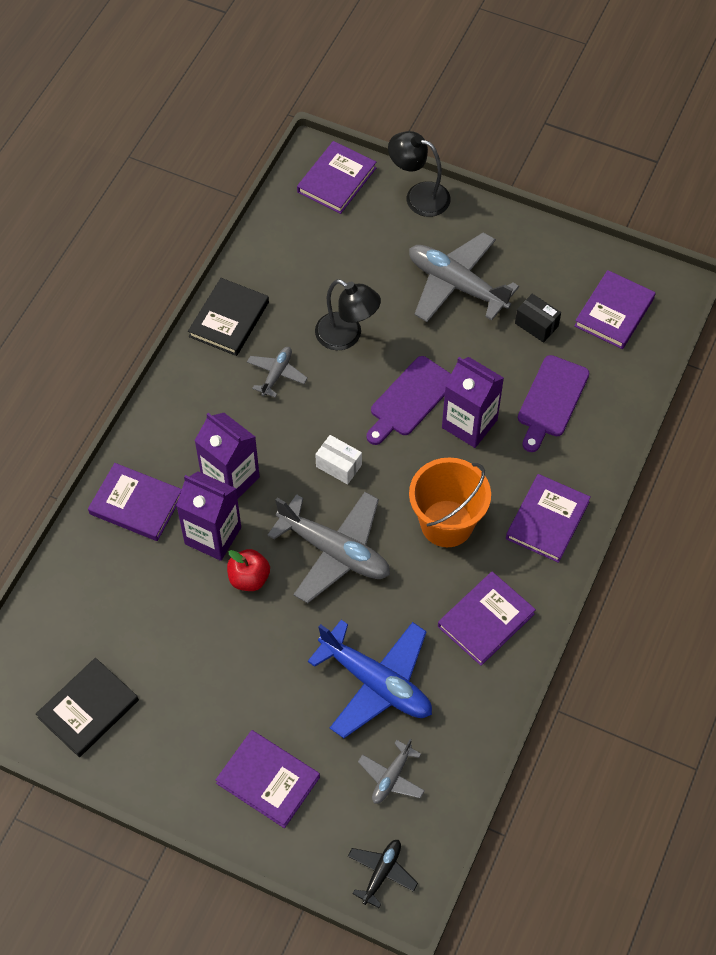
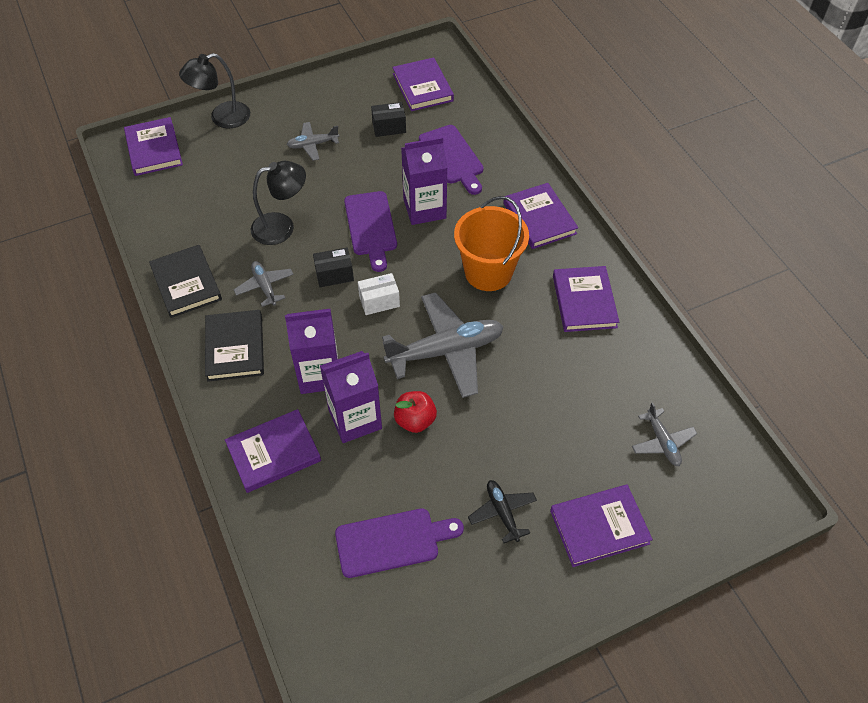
camera: 50 degrees left, 5 degrees down
(88, 709) = (423, 620): black book -> black book (235, 348)
(132, 641) = (392, 541): none -> purple cutting board
(334, 413) = (334, 275): none -> black box
(376, 683) = (577, 399): blue plane -> none
(381, 873) = (737, 503): black plane -> black plane (502, 512)
(457, 285) = (313, 145): grey plane -> grey plane, size x0.50

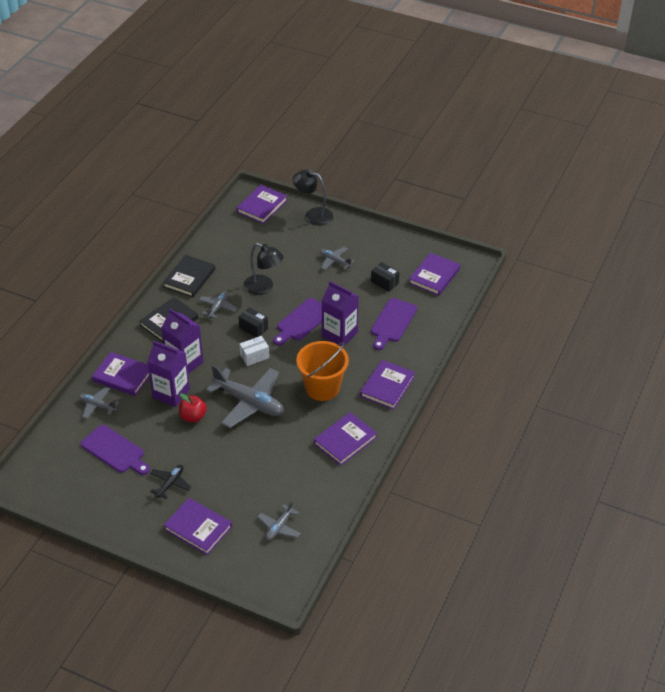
camera: 50 degrees right, 10 degrees down
(296, 513) = (97, 406): none -> grey plane
(379, 301) = (254, 356): white box -> white box turned 60 degrees counterclockwise

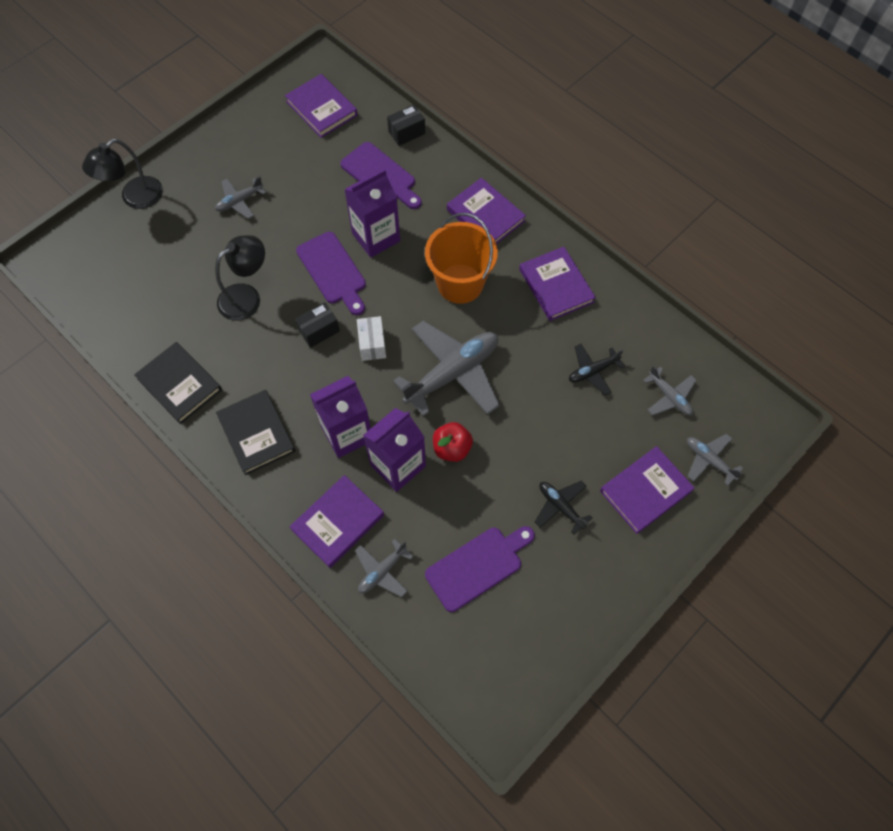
camera: 70 degrees left, 20 degrees up
(218, 307) = (258, 363): grey plane -> grey plane (709, 460)
(262, 206) = (80, 253): purple book -> none
(282, 478) = (592, 371): none -> black plane
(384, 282) = (307, 161): black box -> black box (406, 132)

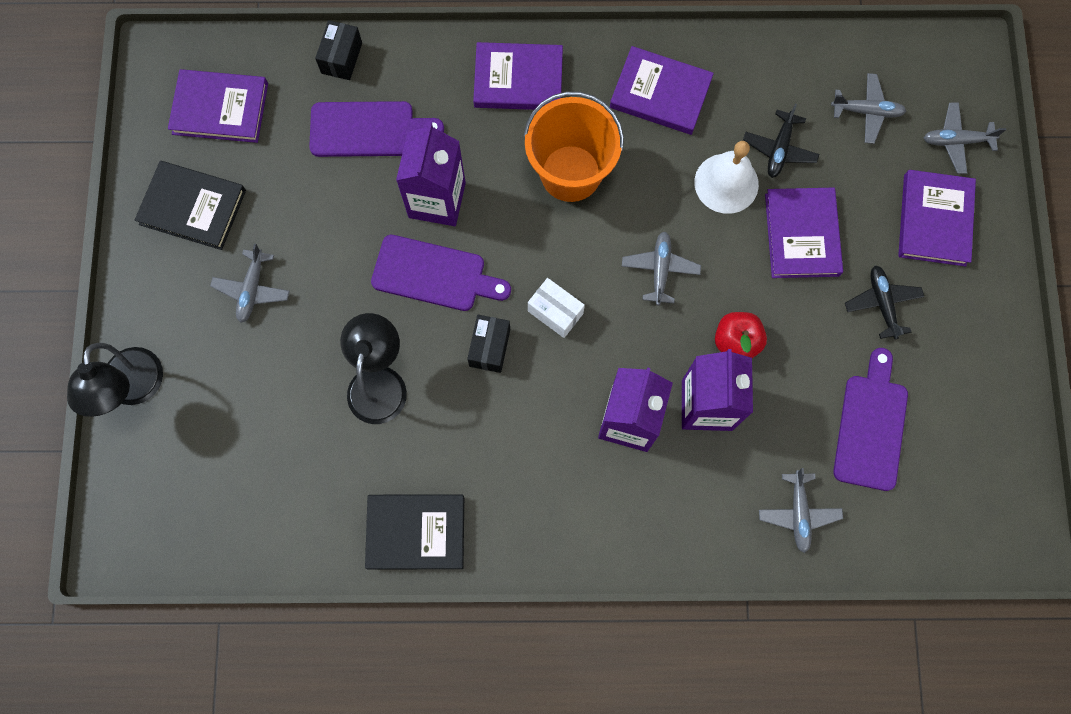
camera: 45 degrees left, 10 degrees up
(256, 433) = (546, 504): black book -> black book (193, 207)
(338, 522) = (712, 510): purple book -> purple book (802, 235)
(452, 373) = (660, 270): grey plane -> grey plane, size x0.50
(541, 362) = (726, 183): none -> white bell
(560, 507) = (882, 303): black plane -> black plane turned 75 degrees clockwise

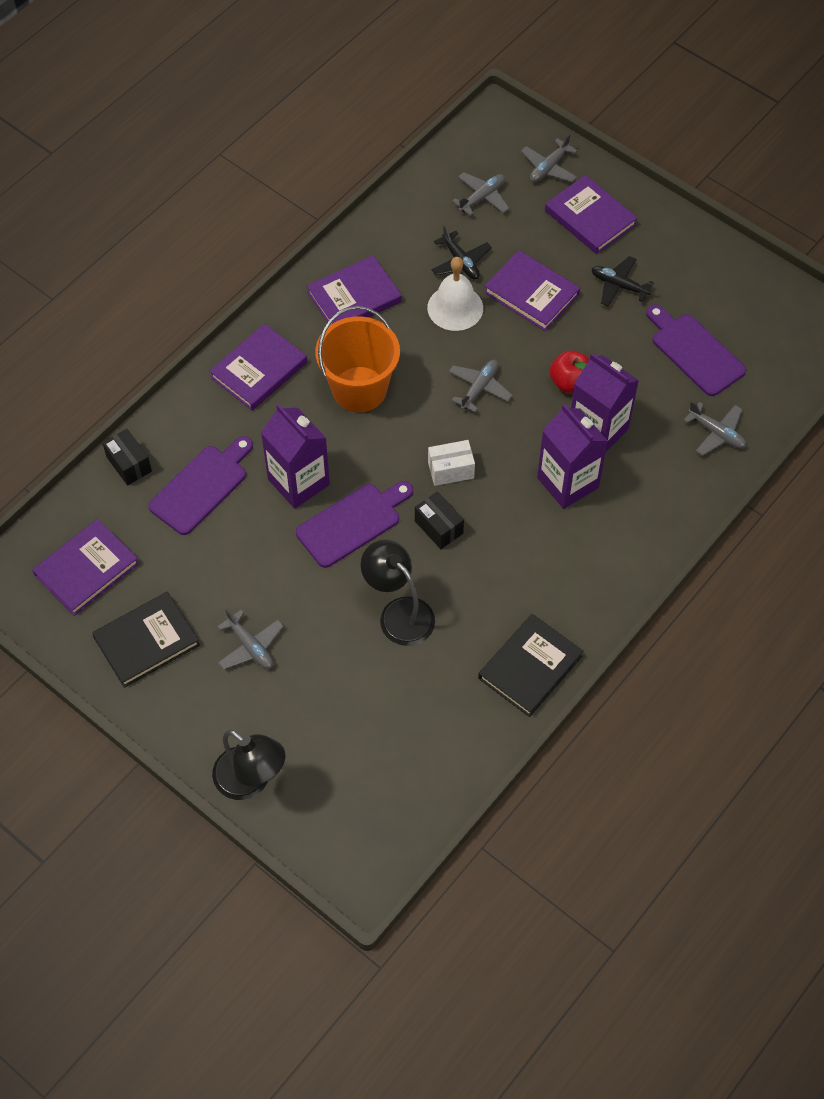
camera: 50 degrees left, 15 degrees down
(660, 270) = (479, 388): grey plane -> grey plane turned 75 degrees clockwise

